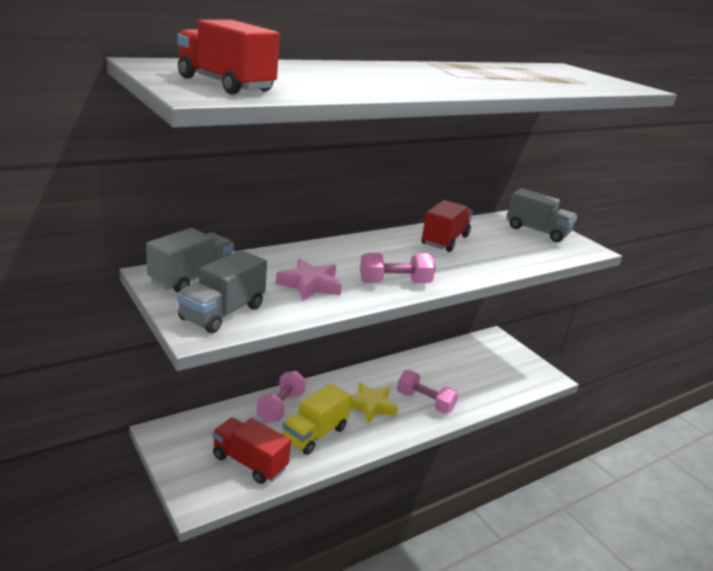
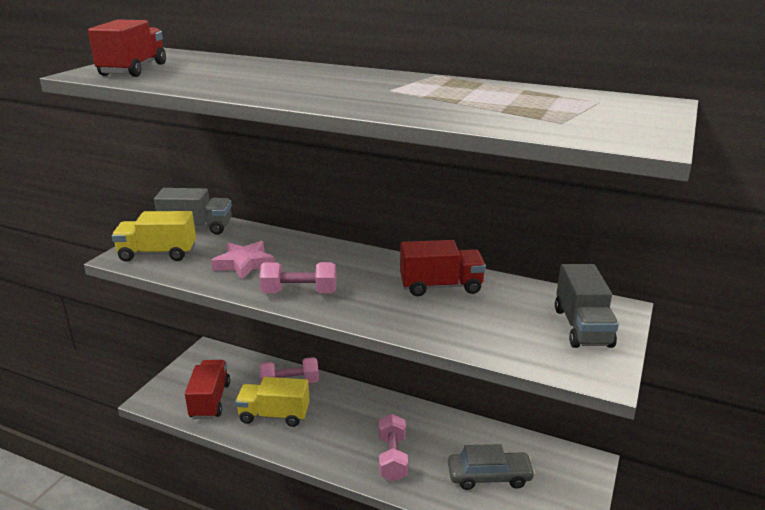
camera: 60 degrees right, 0 degrees up
(222, 313) = (158, 253): grey truck -> yellow truck
(371, 406) = (347, 427): yellow star -> none
(395, 283) = (299, 293): pink dumbbell -> pink dumbbell turned 45 degrees counterclockwise
(477, 375) = (489, 476): none -> grey car

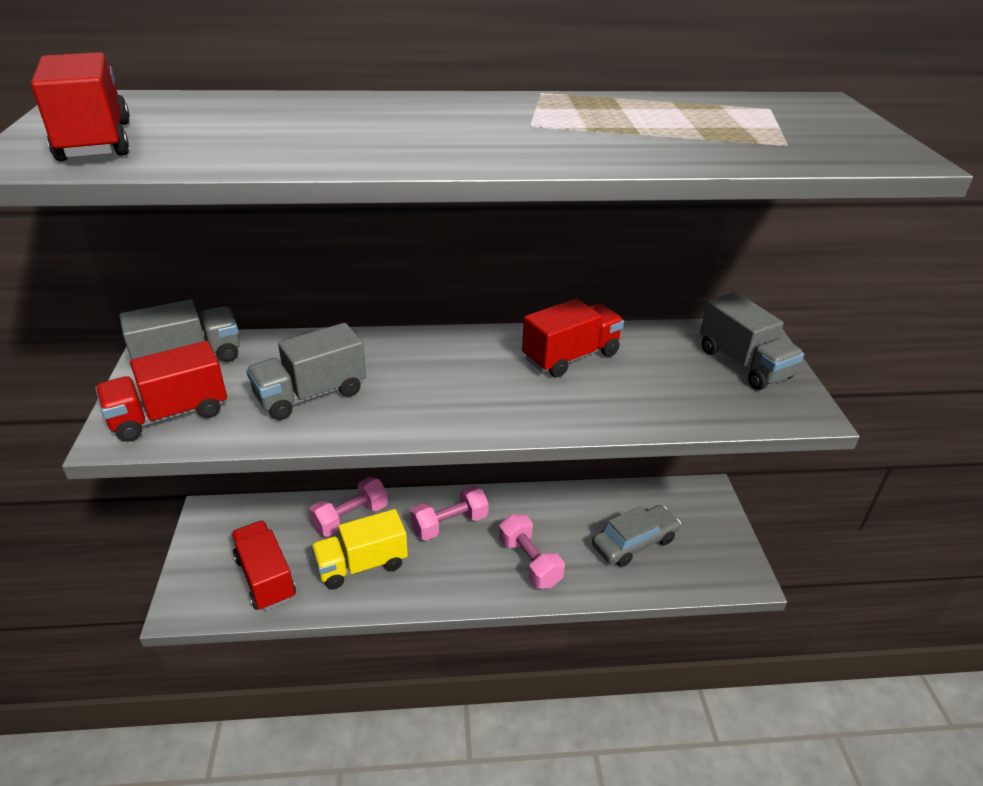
camera: 30 degrees left, 10 degrees up
(158, 253) = (169, 415): yellow truck -> red truck
(244, 264) = (311, 394): pink star -> grey truck
(299, 293) = (422, 414): pink dumbbell -> pink dumbbell (449, 524)

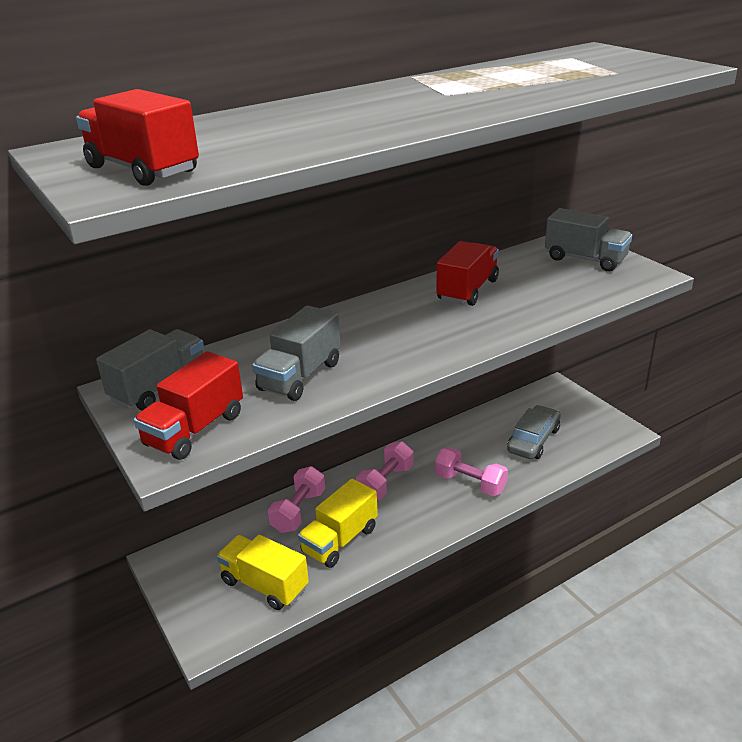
camera: 25 degrees left, 5 degrees down
(265, 578) = (265, 585): red truck -> yellow truck

